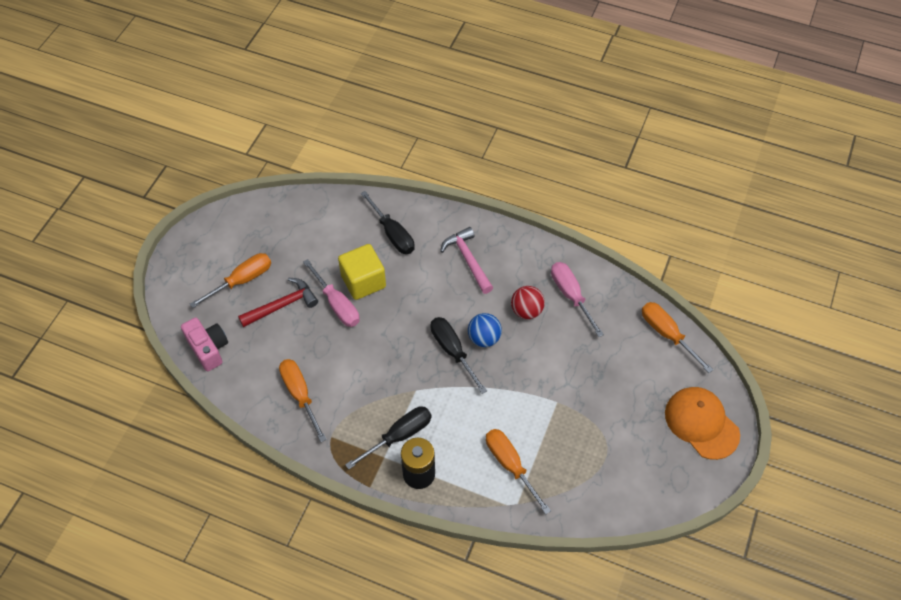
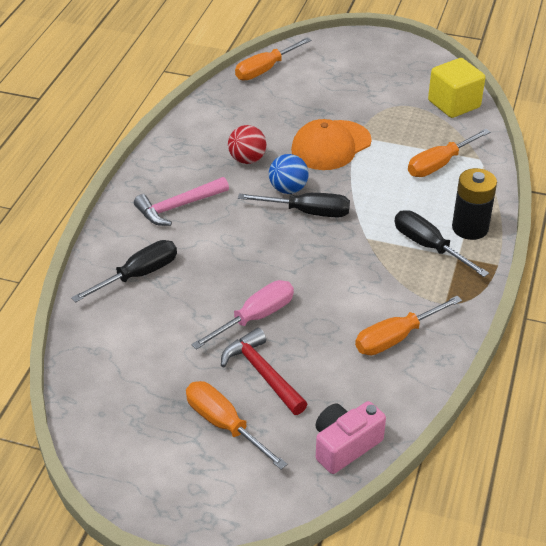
camera: 95 degrees left, 15 degrees down
(363, 281) = (217, 296): yellow cube -> yellow cube (454, 104)
(452, 350) = (308, 212): black screwdriver -> black screwdriver turned 135 degrees counterclockwise
(570, 295) = (223, 129): pink screwdriver -> none
(701, 423) = (361, 52): orange cap -> orange cap (331, 145)

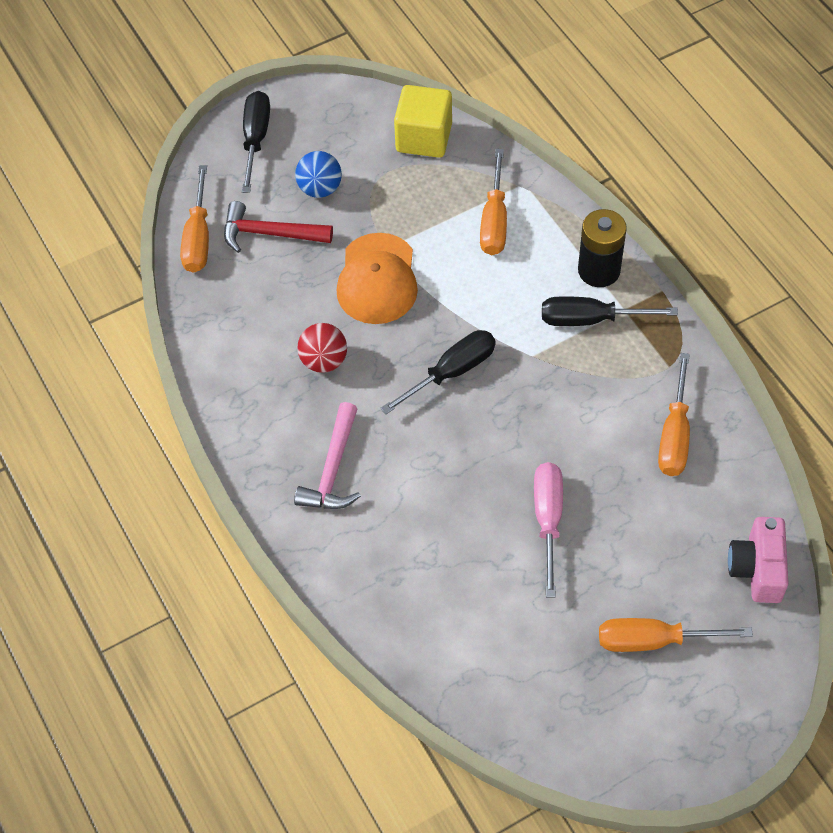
camera: 45 degrees left, 15 degrees up
(139, 274) = (397, 571): black screwdriver -> black screwdriver (256, 138)
(262, 373) = (621, 566): red hammer -> red hammer (270, 234)
(288, 189) = (403, 362): blue ball -> blue ball (320, 189)

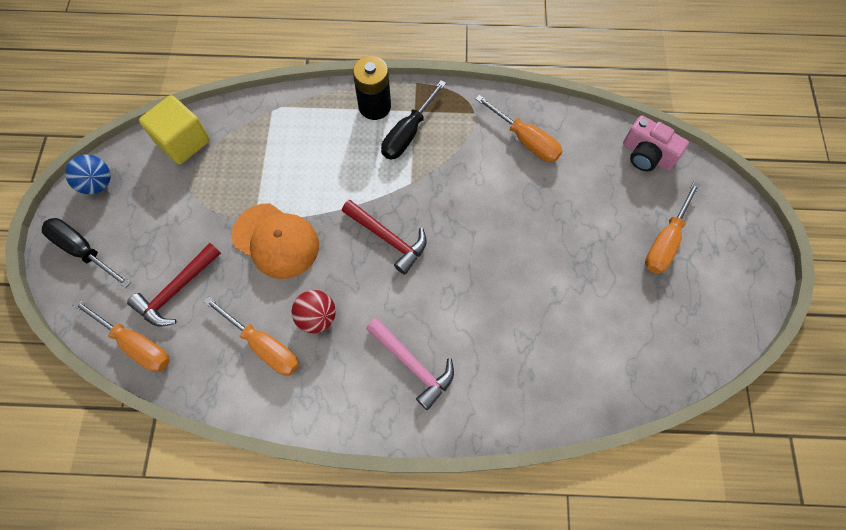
camera: 60 degrees left, 10 degrees up
(320, 189) = (167, 233): blue ball -> blue ball (98, 184)
(452, 372) = (388, 238): black screwdriver -> red hammer
(494, 222) = (288, 141): orange screwdriver -> orange screwdriver (264, 346)
(548, 519) = (541, 249): pink screwdriver -> none

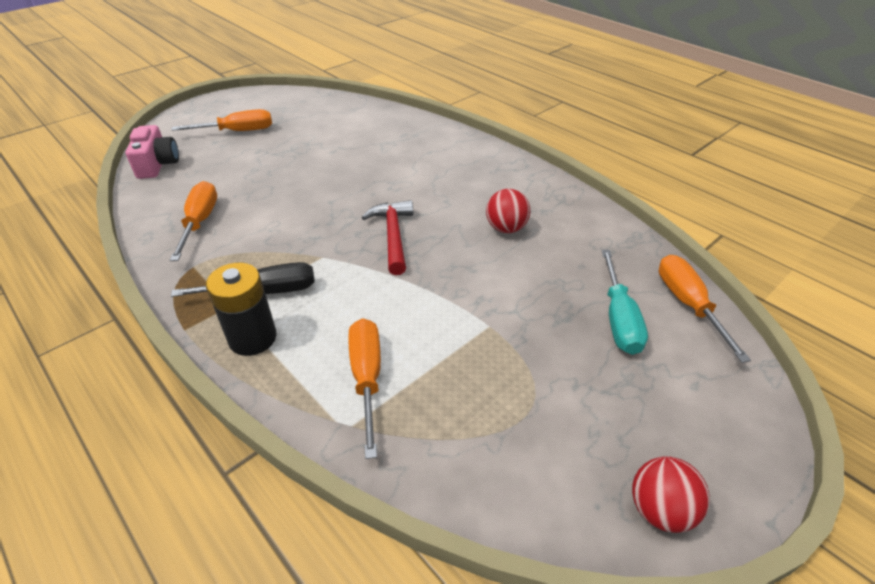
camera: 135 degrees left, 25 degrees down
(83, 250) = (718, 431): black screwdriver -> none
(98, 184) = (660, 510): blue ball -> red ball
(177, 290) = (619, 319): red hammer -> turquoise screwdriver
(183, 142) = (497, 476): yellow cube -> none
(264, 346) = (565, 237): orange screwdriver -> orange screwdriver (367, 377)
(276, 241) = (487, 295): orange cap -> none
(412, 364) = (467, 173): pink hammer -> none

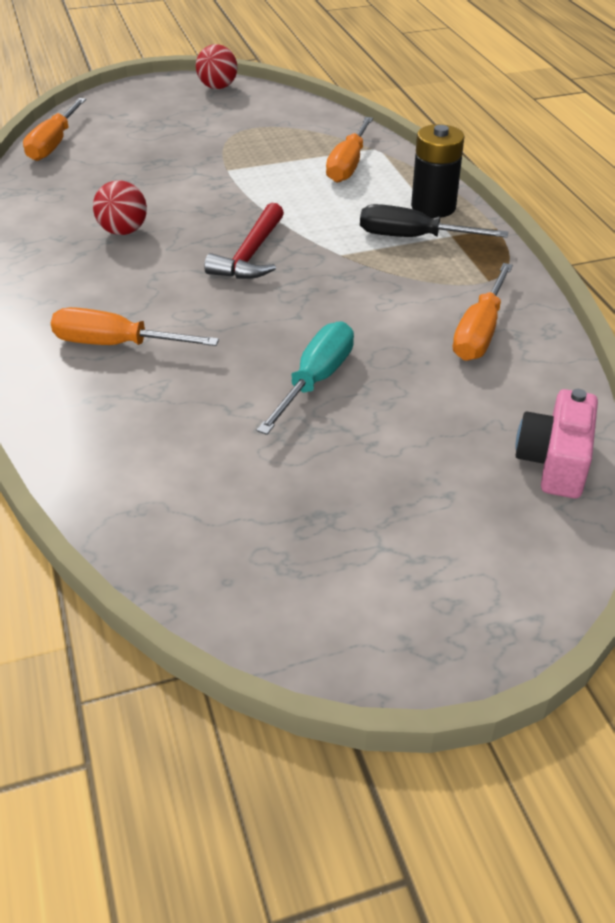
camera: 155 degrees left, 0 degrees up
(238, 131) = (397, 511): orange screwdriver -> orange screwdriver (115, 344)
(619, 319) = (121, 149): turquoise screwdriver -> turquoise screwdriver (316, 379)

